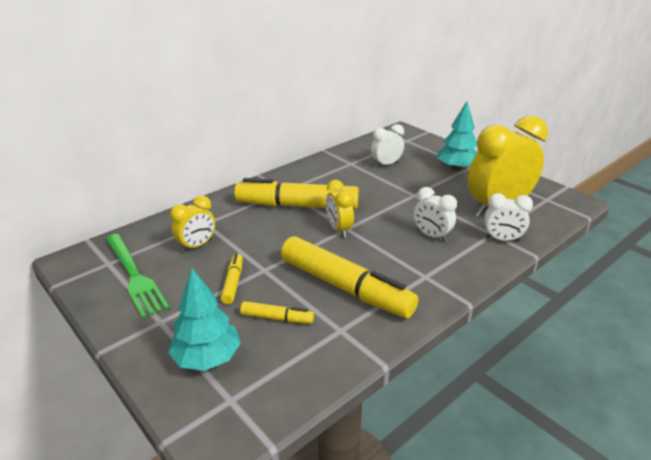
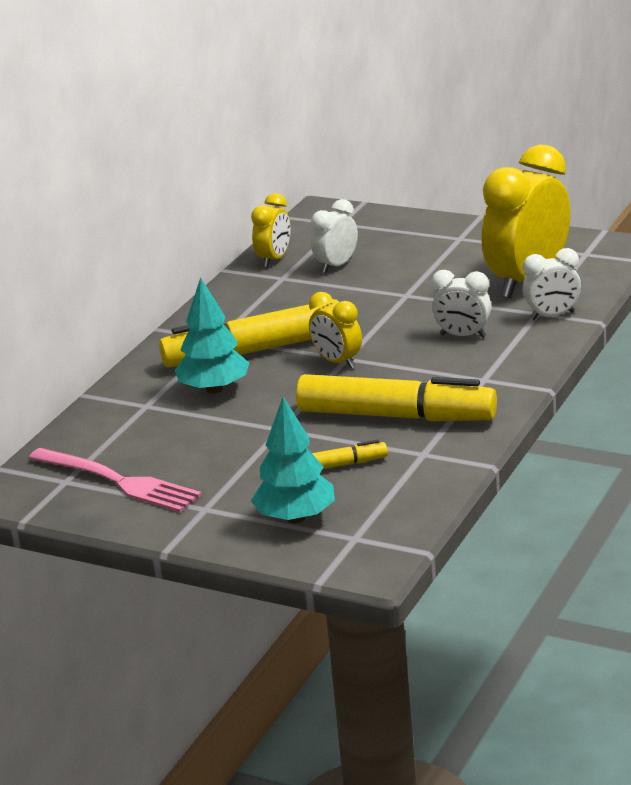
camera: 20 degrees left, 5 degrees down
(134, 276) = (118, 481): green fork -> pink fork
(197, 246) = (164, 431): yellow clock -> yellow clock (274, 259)
(233, 283) = (254, 451): yellow marker -> none
(456, 168) = (442, 244): turquoise tree -> turquoise tree (214, 389)

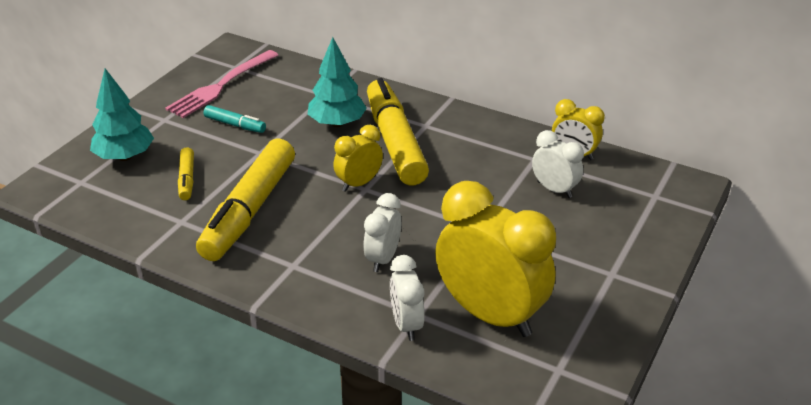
camera: 90 degrees right, 10 degrees up
(218, 454) = (235, 125): none -> turquoise marker

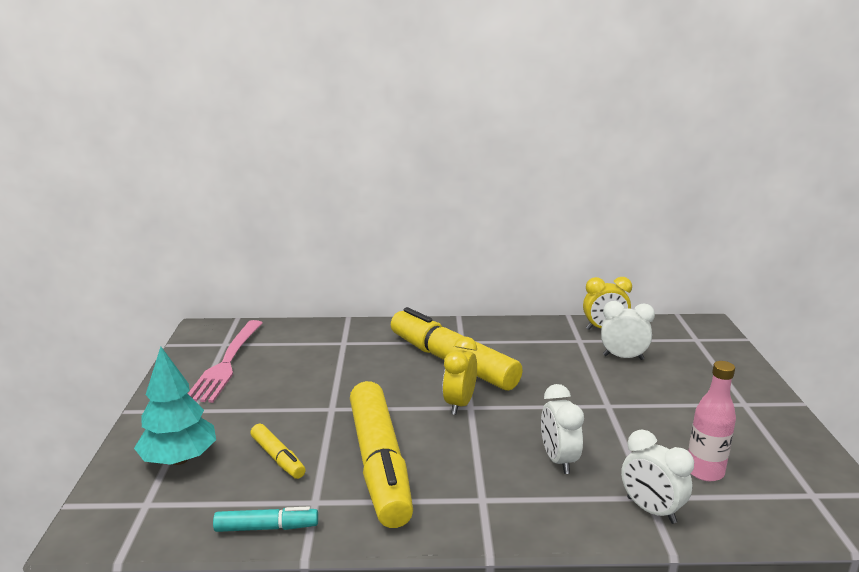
camera: 30 degrees left, 15 degrees down
(235, 125) = (279, 392): turquoise marker -> turquoise marker (267, 527)
(337, 123) = (381, 362): turquoise tree -> none
(490, 314) = (704, 471): yellow clock -> pink bottle

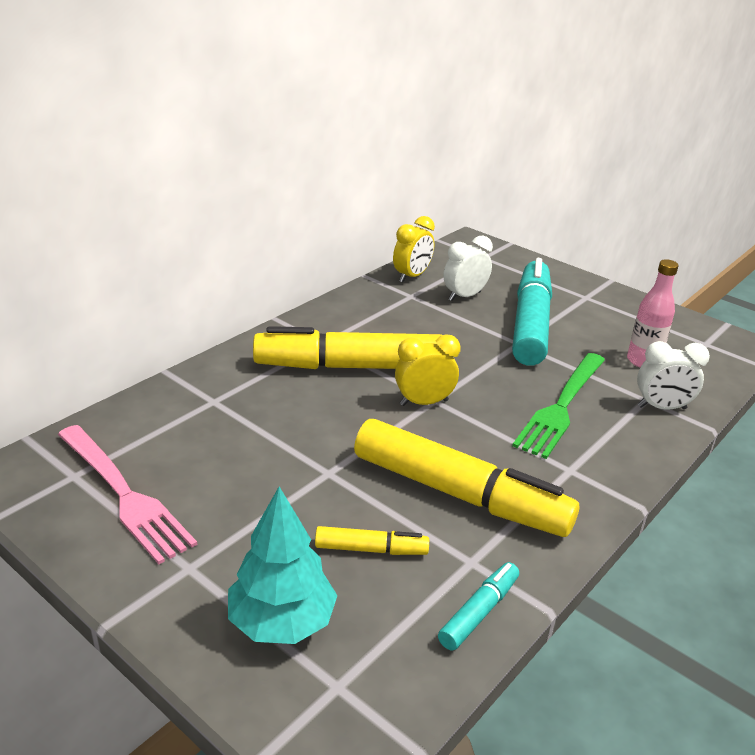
camera: 50 degrees left, 10 degrees up
(459, 404) = (424, 402): yellow clock -> yellow clock turned 105 degrees clockwise
(558, 460) = (562, 406): white clock -> green fork
(645, 398) = (530, 324): none -> turquoise marker

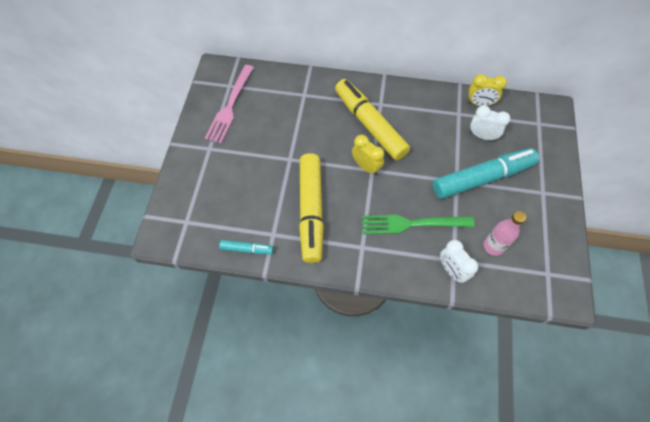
camera: 60 degrees right, 30 degrees up
(282, 622) = (202, 190): turquoise tree -> none
(371, 549) = (256, 197): yellow marker -> none

